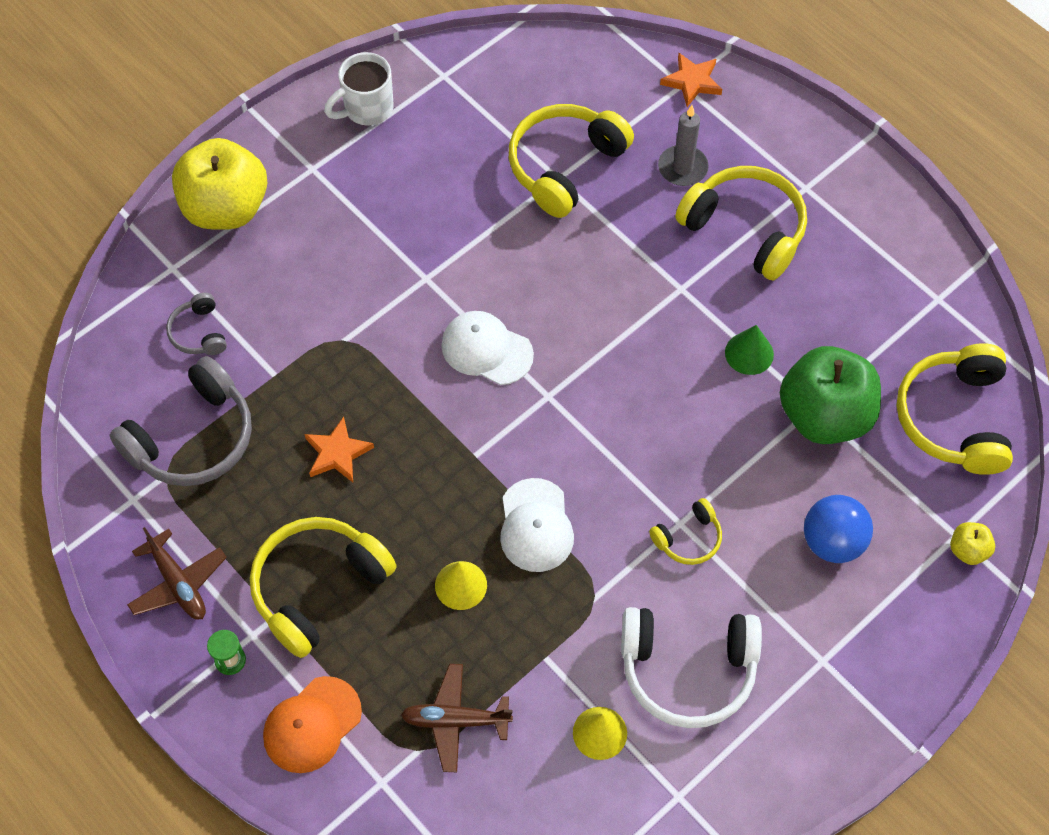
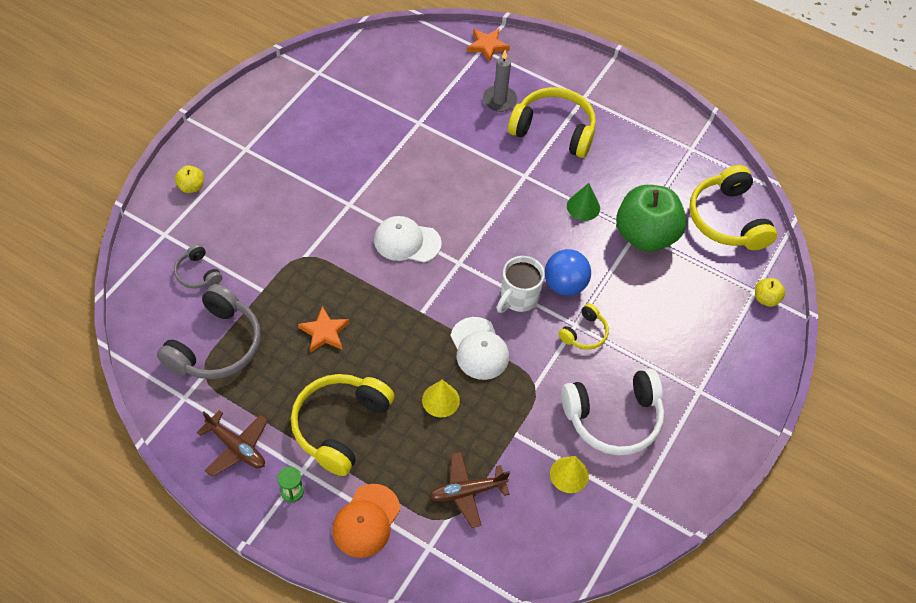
camera: 20 degrees left, 5 degrees down
(226, 208) = (191, 187): yellow apple -> yellow apple, size x0.42
(366, 109) = (272, 103): white mug -> white mug (518, 298)
(565, 166) = (421, 114): yellow headphones -> none
(832, 542) = (678, 313): blue ball -> blue ball (565, 285)

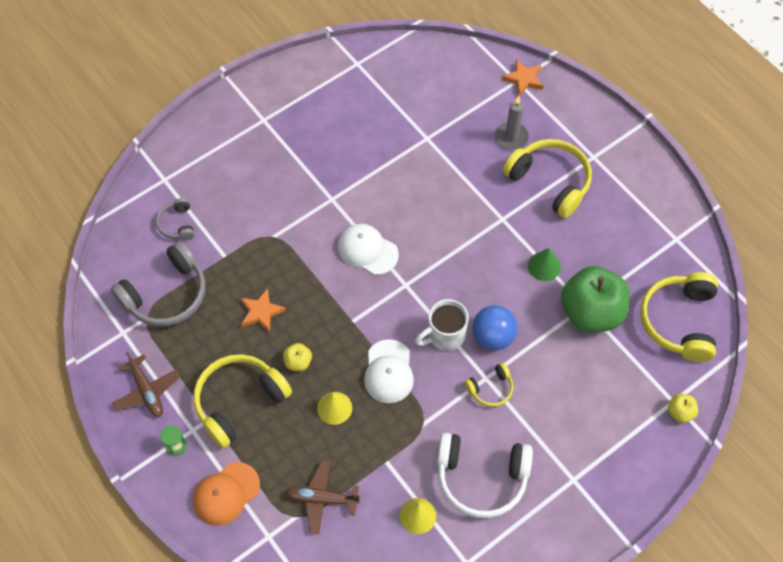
camera: 25 degrees right, 5 degrees up
(191, 187) = (203, 142): yellow apple -> yellow apple (298, 362)

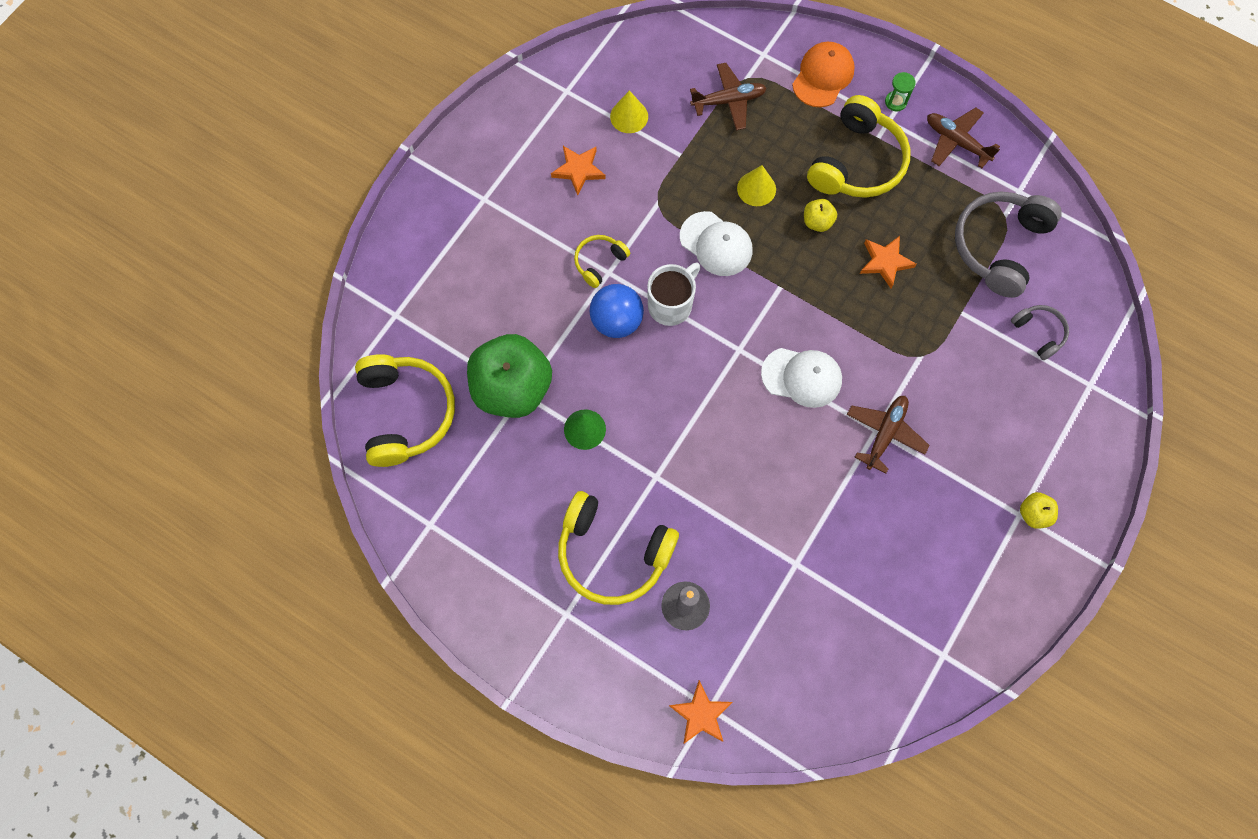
camera: 160 degrees right, 10 degrees up
(326, 195) = (885, 433): none -> brown plane
(388, 372) = (716, 244): white cap -> white cap turned 150 degrees clockwise
(481, 478) = (578, 170): white headphones -> orange star
(680, 412) = (385, 305): yellow apple -> yellow apple (1033, 514)

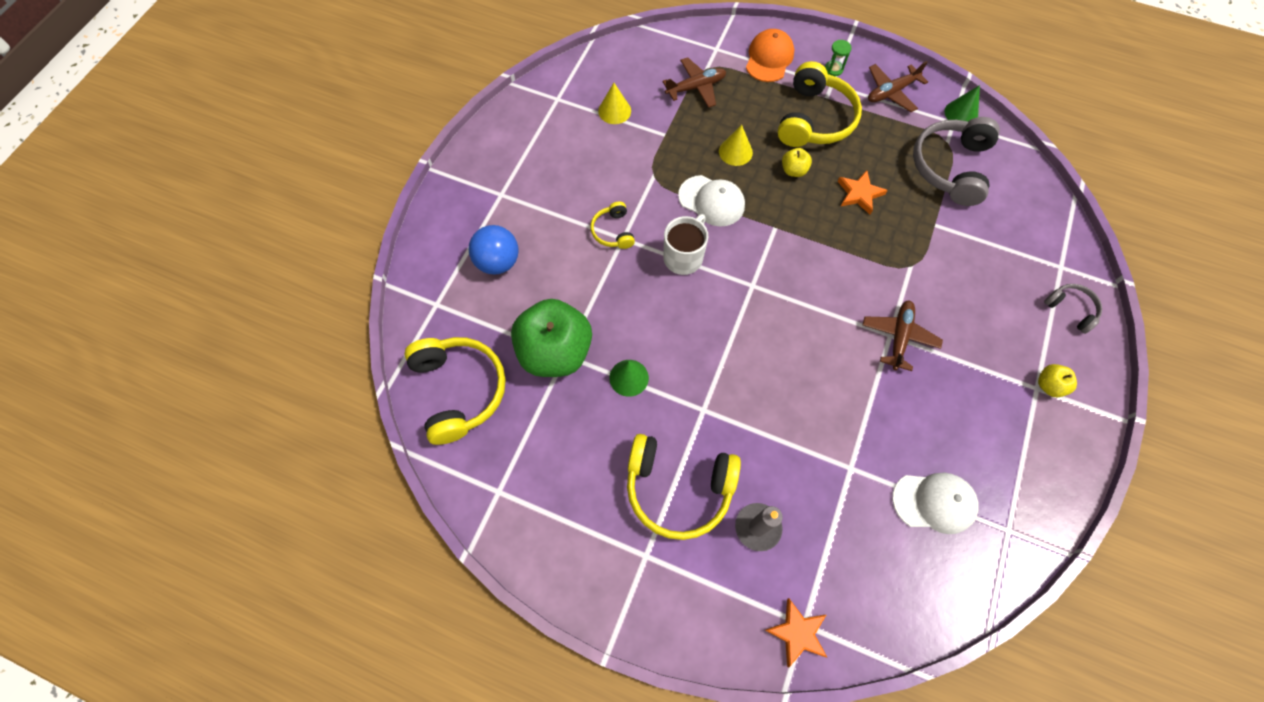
camera: 10 degrees left, 5 degrees down
(578, 170) = (580, 159): orange star -> none
(599, 262) = (613, 231): yellow headphones -> yellow headphones turned 45 degrees counterclockwise
(616, 321) = (638, 278): blue ball -> blue ball (498, 262)
(802, 377) = (813, 300): white cap -> white cap (934, 502)
(956, 142) = (891, 92): brown plane -> brown plane turned 60 degrees counterclockwise
(1031, 181) = (961, 113): none -> green cone
(1038, 333) = (1004, 231): grey headphones -> grey headphones (1070, 309)

